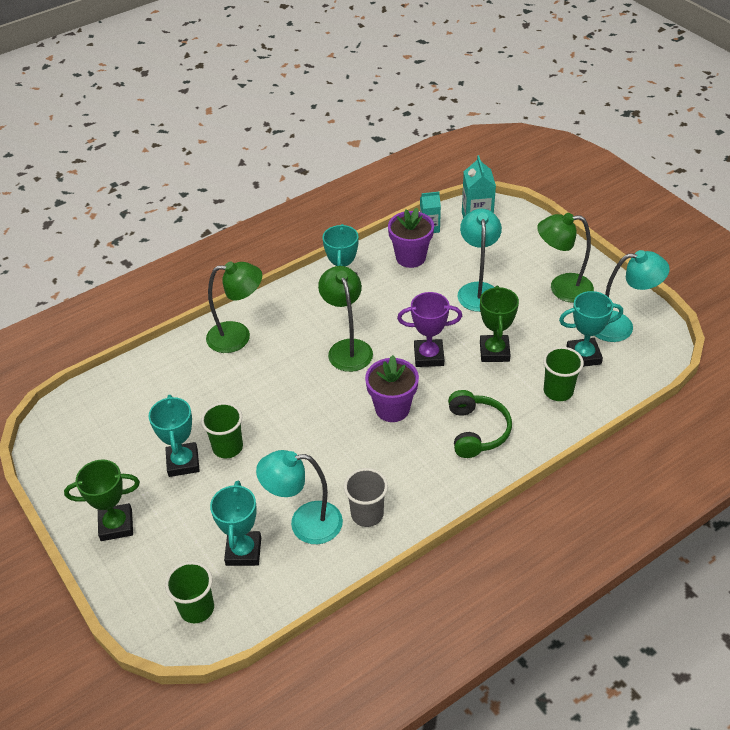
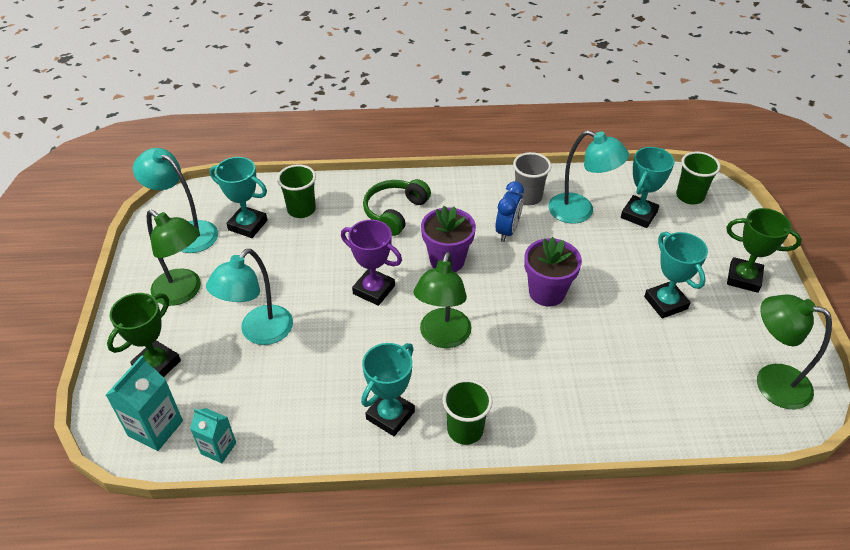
camera: 150 degrees left, 0 degrees up
(183, 462) = (665, 303): turquoise trophy -> turquoise trophy turned 45 degrees counterclockwise
(227, 447) = (617, 297): green cup -> green cup (465, 430)
(238, 336) = (550, 413): green lamp -> green lamp (771, 382)
(361, 464) = (507, 231): none -> blue clock
(410, 257) = (282, 415): purple flower pot -> purple flower pot (547, 292)
(494, 351) = (313, 265): green trophy -> green trophy (157, 364)

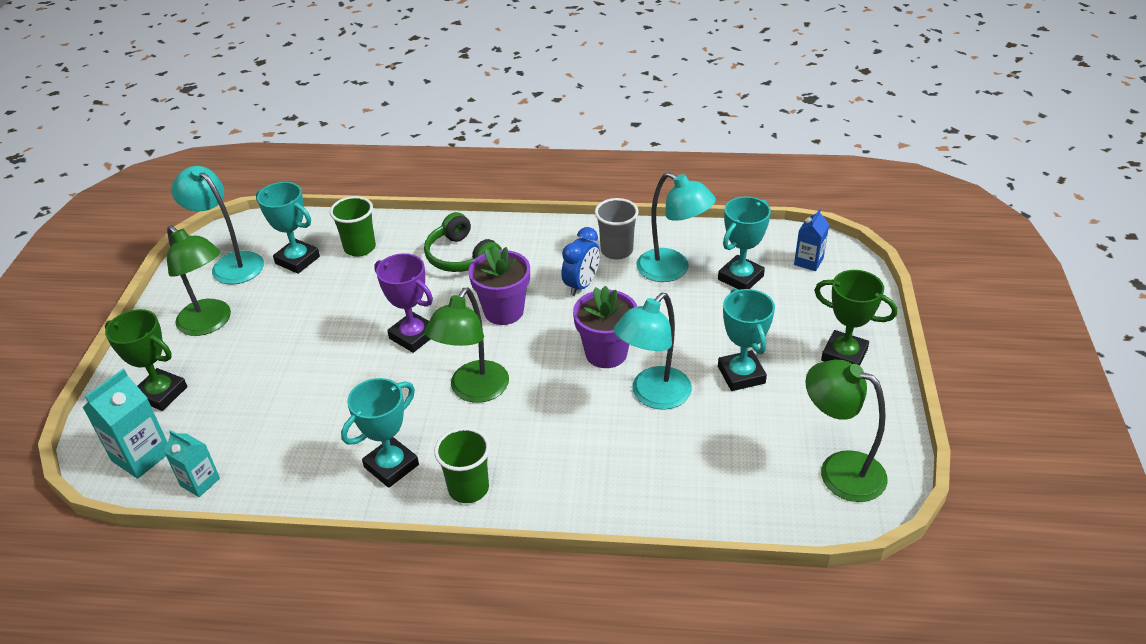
camera: 10 degrees right, 5 degrees down
(157, 364) = (161, 393): green trophy -> green trophy turned 75 degrees clockwise
(259, 333) = (277, 370): turquoise lamp -> turquoise lamp (653, 396)
(395, 212) = (461, 257): green headphones -> green headphones turned 75 degrees counterclockwise
(690, 196) = (808, 261): green cup -> blue carton

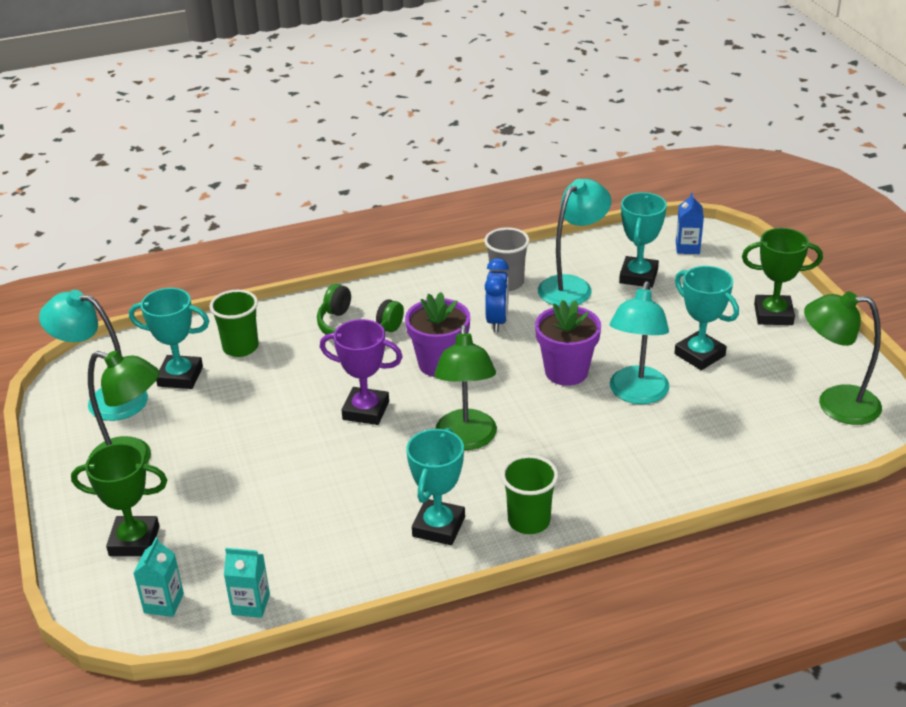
camera: 25 degrees left, 5 degrees down
(141, 456) = (164, 603): turquoise carton -> turquoise carton, size x0.65
(672, 270) = (572, 286): turquoise lamp -> turquoise lamp turned 60 degrees counterclockwise

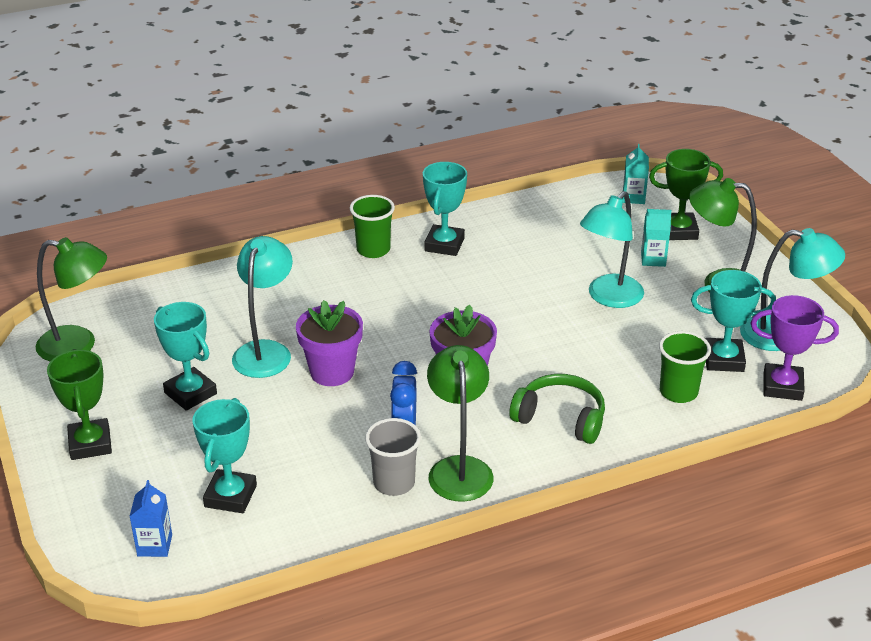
camera: 175 degrees right, 0 degrees up
(251, 604) = (571, 198): turquoise carton -> turquoise carton (653, 259)
(366, 410) = (526, 330): purple trophy -> purple trophy (782, 386)
(466, 440) = (428, 307): green lamp -> green lamp (459, 468)
(572, 286) = (314, 480): turquoise lamp -> turquoise lamp (609, 298)
(773, 314) = (90, 444): green trophy -> green trophy turned 75 degrees clockwise

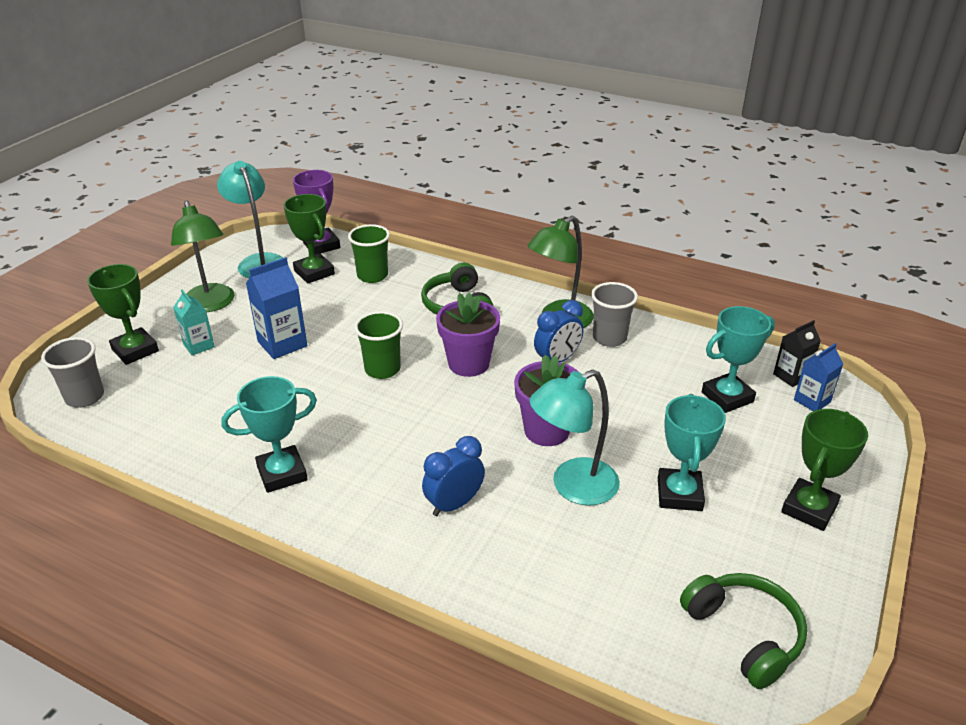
camera: 130 degrees left, 0 degrees up
(78, 345) = (744, 634): green lamp -> green headphones
(194, 561) = (791, 376): none -> black carton
(322, 295) = (454, 504): none -> blue clock
(373, 250) = (339, 518): green cup -> green cup (382, 369)
(609, 298) = (282, 344): turquoise lamp -> blue carton
(633, 197) = (85, 397): turquoise carton -> grey cup
(723, 359) = (314, 272): turquoise trophy -> green trophy

